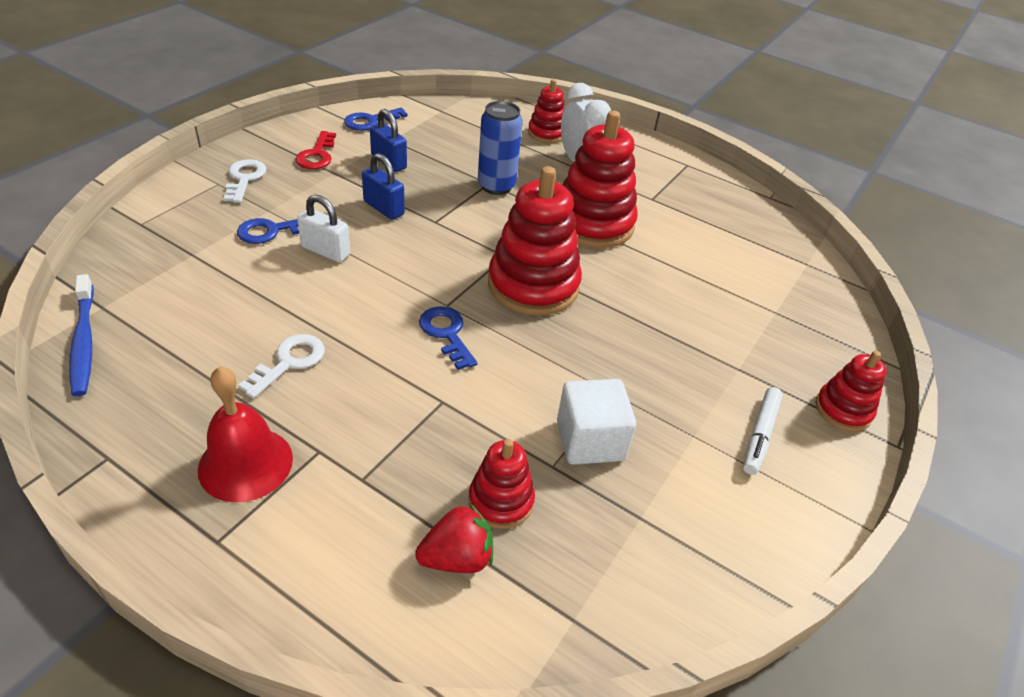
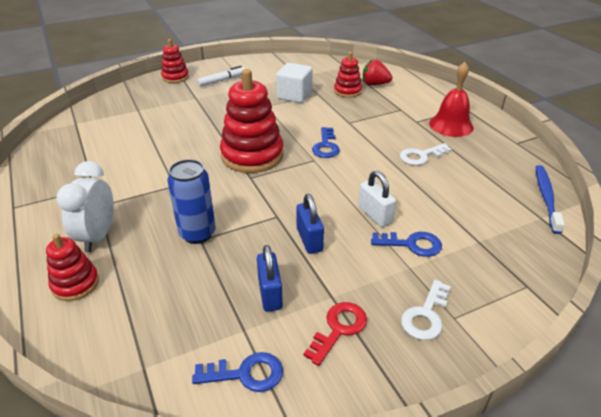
camera: 145 degrees left, 5 degrees down
(593, 223) = (164, 181): red stacking toy -> none

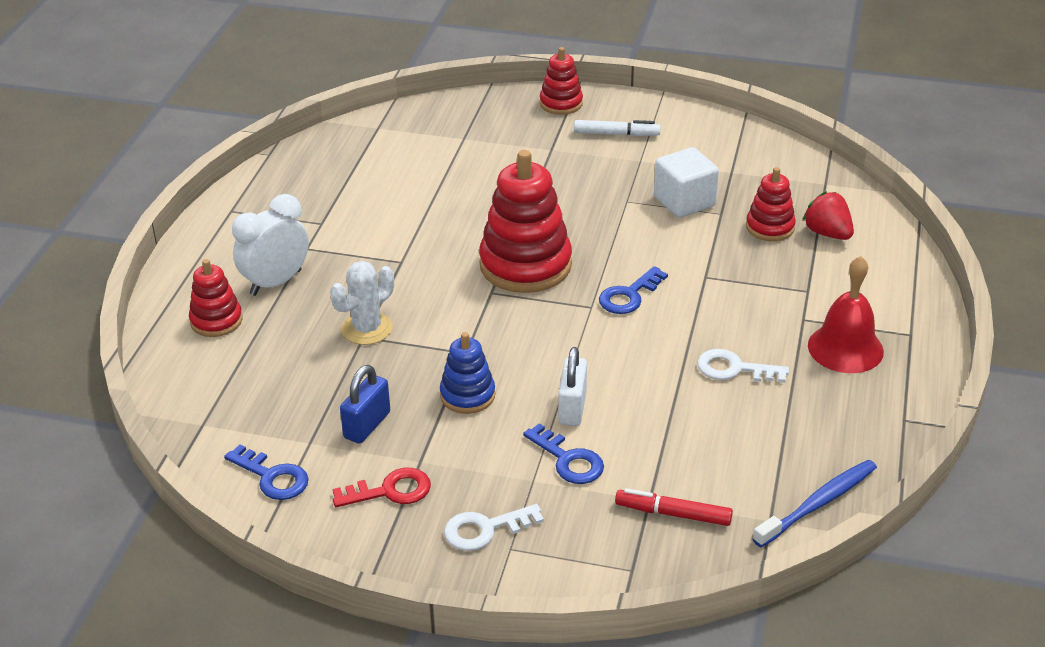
camera: 40 degrees right, 0 degrees up
(197, 234) = (367, 329): blue can -> white cactus
(309, 240) = (467, 395): blue padlock -> blue stacking toy
(500, 242) = (673, 514): none -> red marker

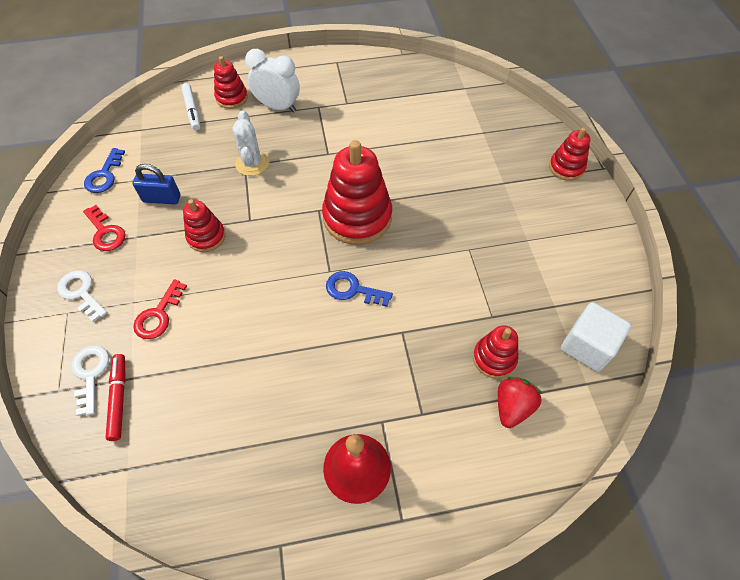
camera: 65 degrees right, 20 degrees up
(367, 329) = (252, 163): white cactus -> white cactus turned 60 degrees clockwise
(467, 395) = (206, 237): blue stacking toy -> red stacking toy
(568, 460) = (158, 315): blue key -> red key
(572, 408) = (213, 298): white padlock -> none
(616, 134) = (551, 213): white marker -> white marker (192, 110)
(684, 202) = (491, 286): white cube -> white cube (587, 346)
(734, 369) = (295, 388): white key -> white key (90, 374)
(818, 503) = (153, 500): blue toothbrush -> none

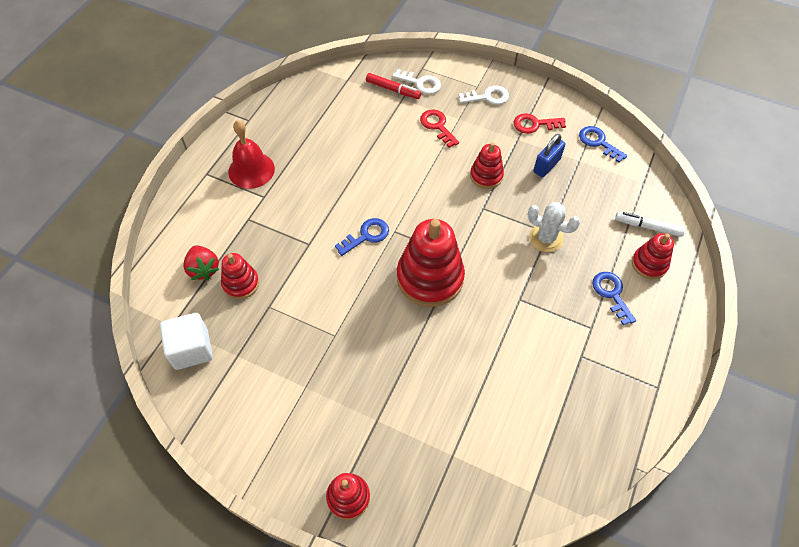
camera: 125 degrees right, 0 degrees up
(278, 107) = (611, 294): white clock -> blue key

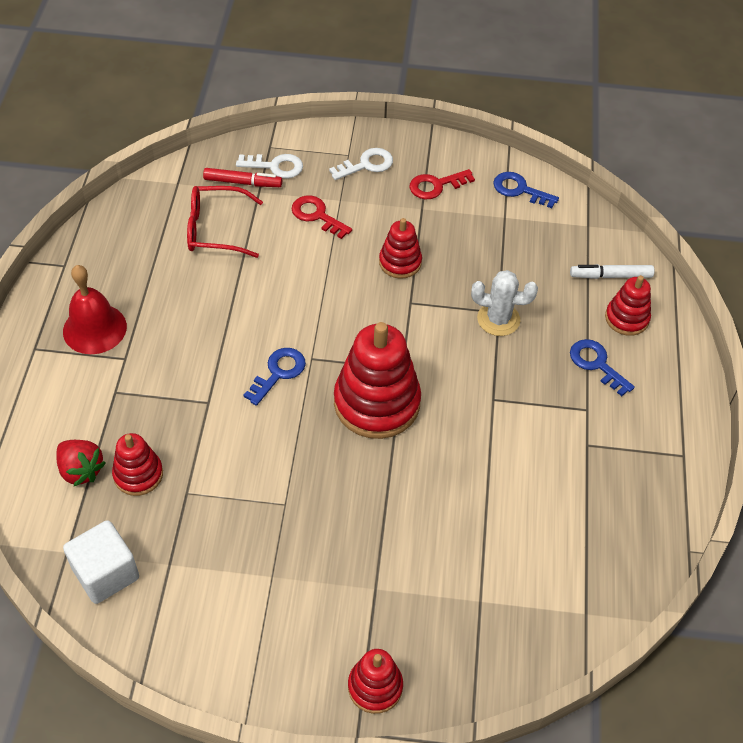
camera: 20 degrees left, 5 degrees down
(361, 119) = (215, 229): none -> red glasses
(546, 166) = (468, 232): blue padlock -> none

